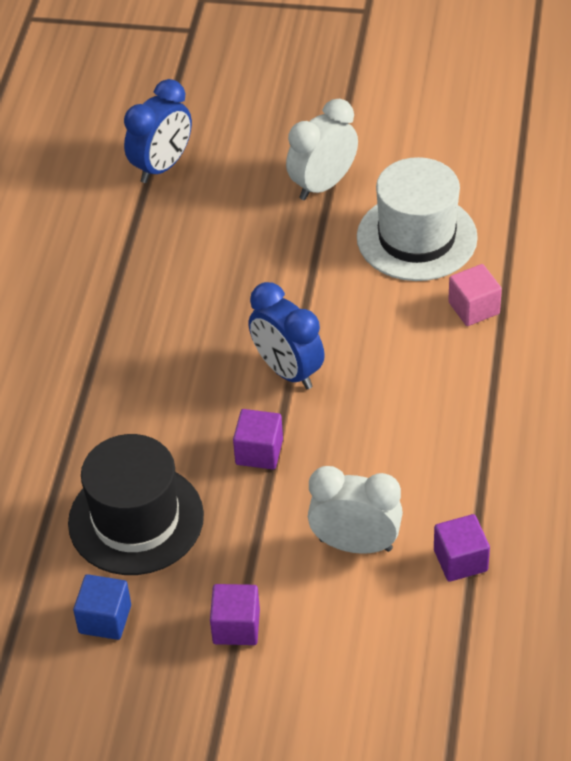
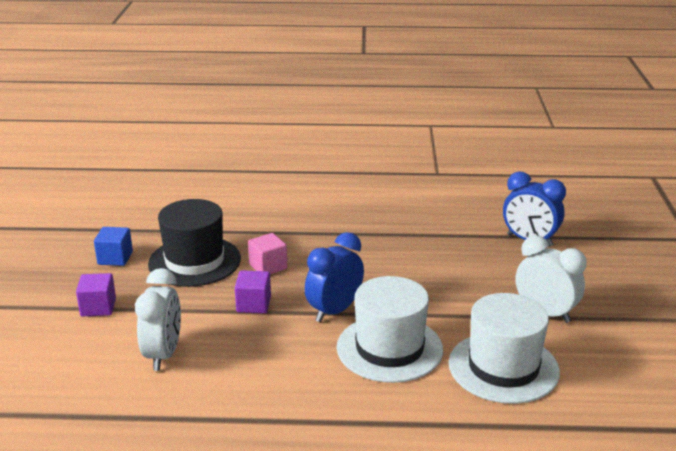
camera: 80 degrees right, 20 degrees down
(371, 327) = (389, 348): none -> white hat
(460, 560) = (141, 410): purple cube -> none
(474, 308) = (426, 405): pink cube -> pink cube (268, 266)

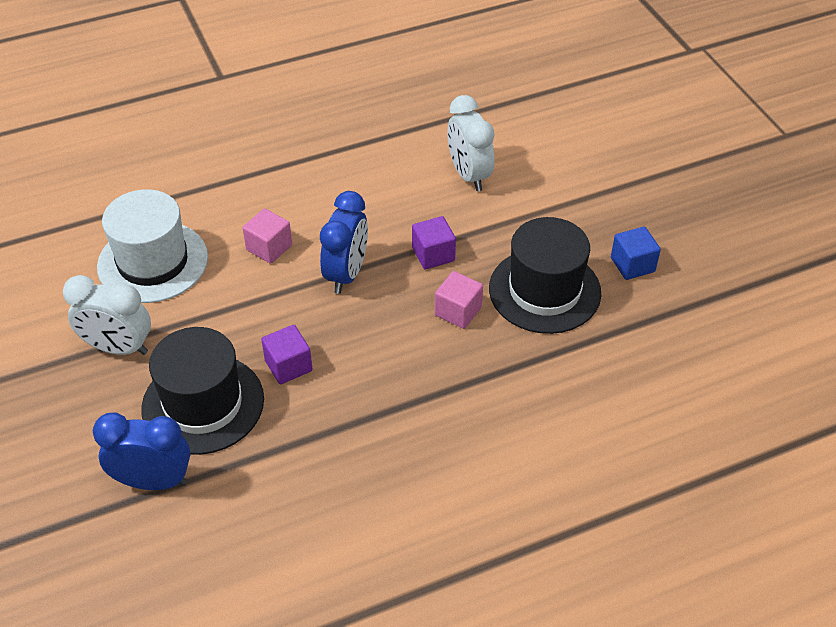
camera: 155 degrees right, 20 degrees up
(98, 307) = (577, 201): purple cube -> purple cube (288, 365)
(389, 348) = (269, 247): white hat -> pink cube
(485, 266) = (203, 404): none -> black hat

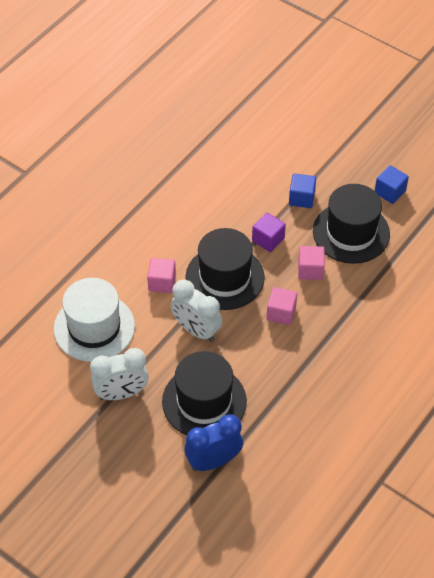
camera: 30 degrees left, 5 degrees up
(288, 365) = (236, 353): purple cube -> none
(346, 274) = (225, 277): blue clock -> black hat
(381, 344) = (281, 313): none -> pink cube
(469, 175) = (249, 174): white clock -> white clock (196, 330)
(512, 226) = (301, 198): none -> blue cube

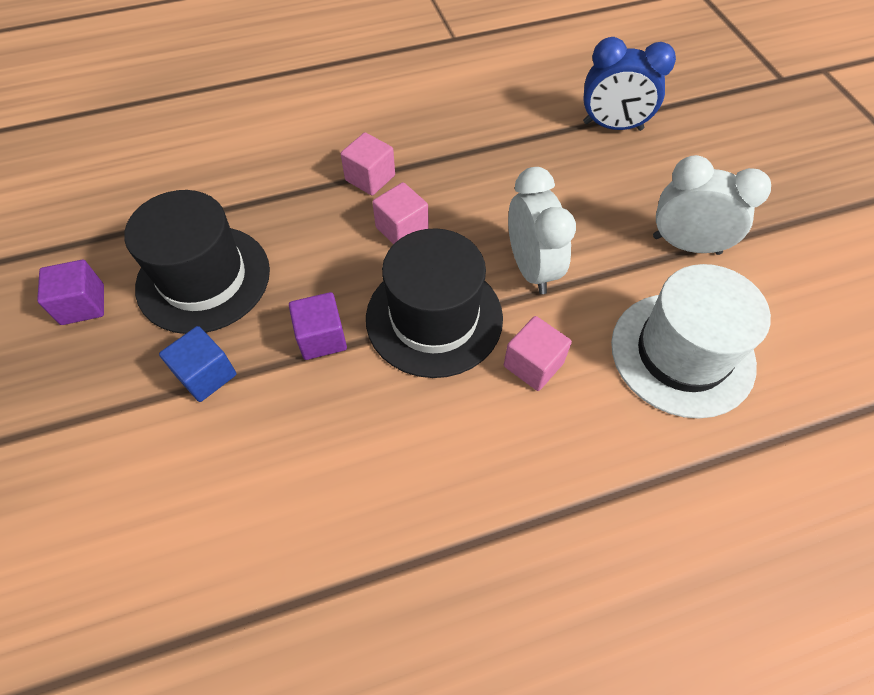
camera: 145 degrees left, 5 degrees up
(204, 401) = (582, 184): black hat -> none
(310, 270) = (310, 260): pink cube -> pink cube (370, 178)
(390, 192) = (83, 304): blue cube -> purple cube

